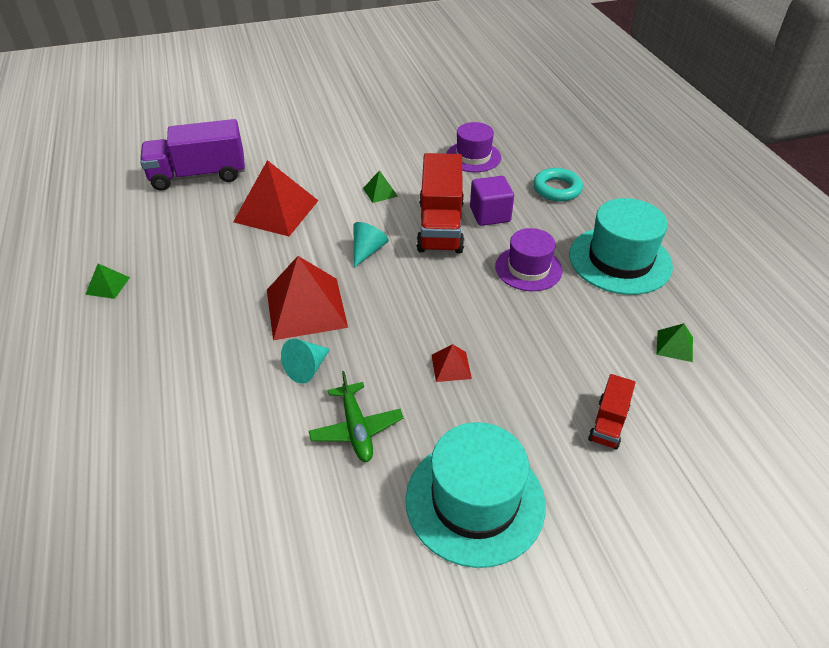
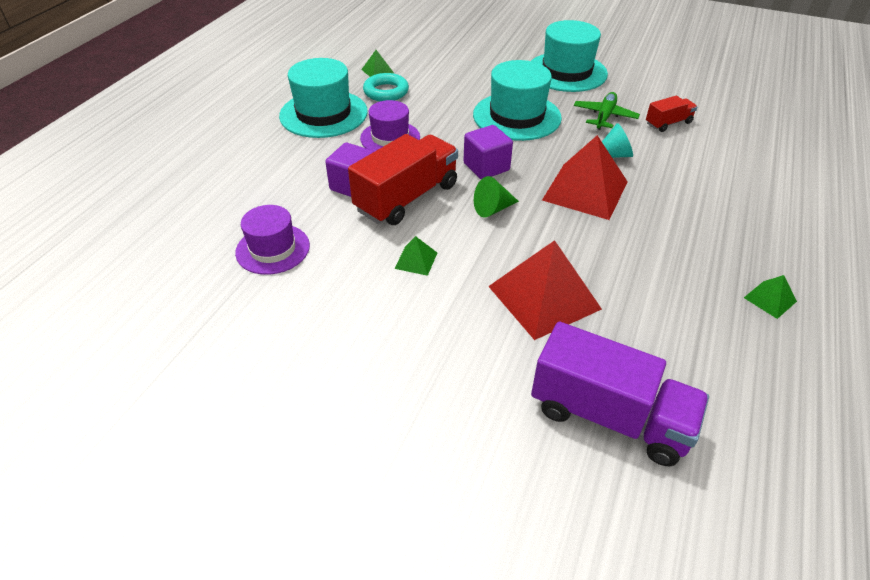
camera: 140 degrees left, 0 degrees up
(367, 251) = (492, 209): turquoise cone -> green cone
(413, 285) = (486, 167): none -> purple cube
(451, 366) = (516, 116): red pyramid -> turquoise hat
(557, 189) = (266, 177): turquoise ring -> turquoise ring (386, 92)
(608, 423) = (464, 65): red truck -> red truck (668, 123)

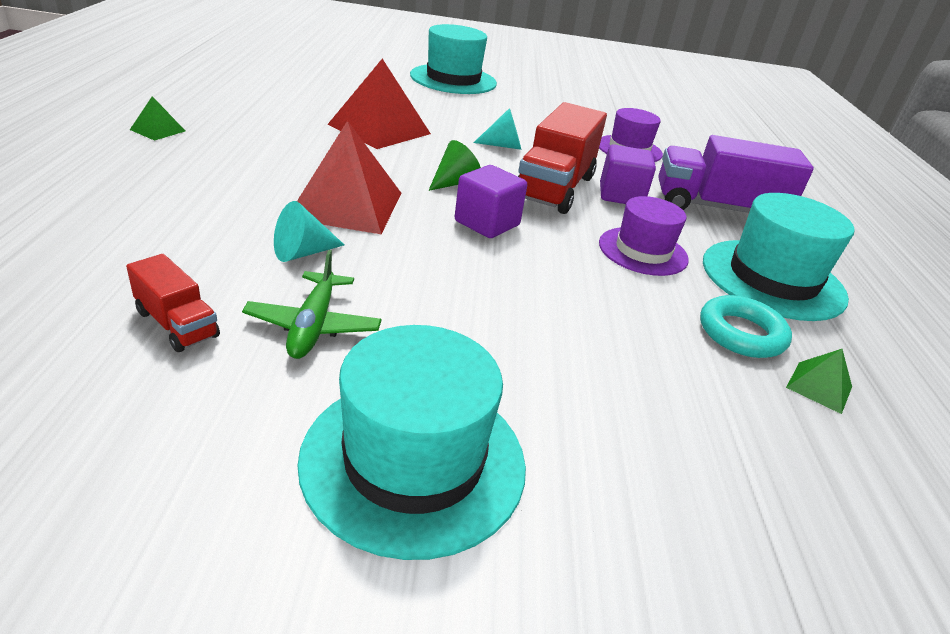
camera: 155 degrees right, 10 degrees down
(416, 260) = (503, 146): green pyramid -> turquoise cone
(516, 116) = (482, 307): turquoise hat -> turquoise hat (453, 79)
(609, 415) = (323, 87): purple truck -> purple truck (717, 208)
(668, 123) = (177, 324): red truck -> red truck turned 90 degrees counterclockwise

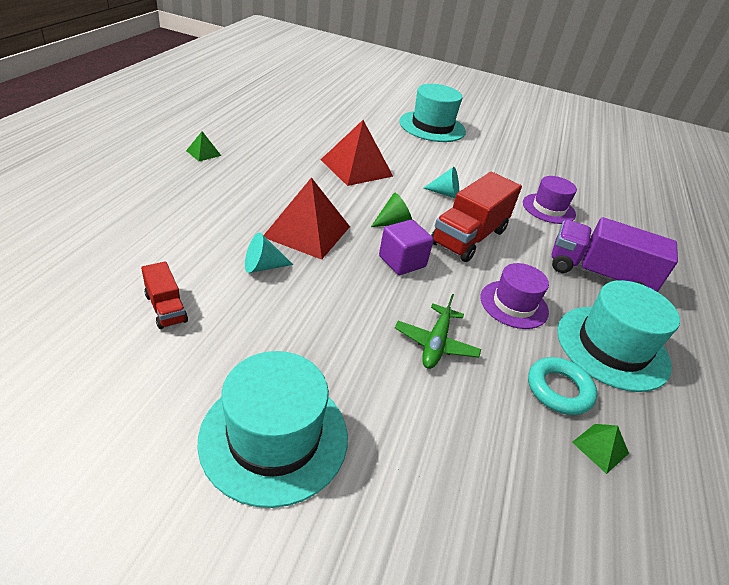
camera: 15 degrees right, 5 degrees up
(313, 326) = (248, 325): green plane -> green plane (435, 344)
(621, 195) = (520, 251): purple cube -> none

